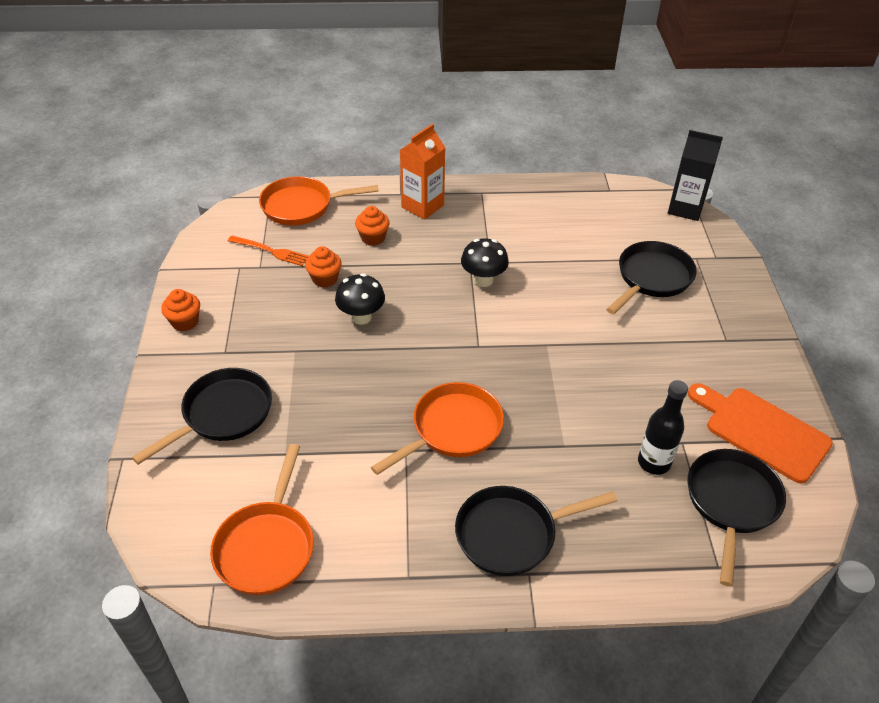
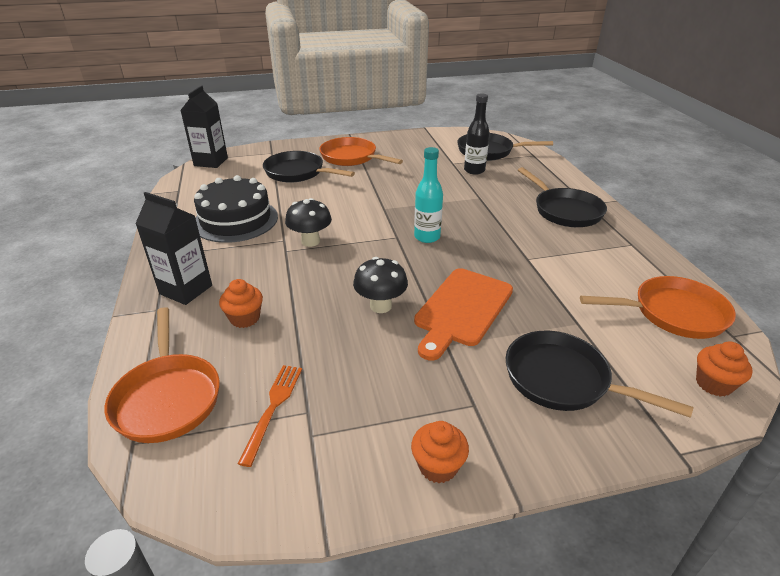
camera: 100 degrees left, 10 degrees down
(325, 279) = (324, 344): orange cupcake -> orange cupcake (713, 384)
(422, 206) = (186, 290): orange carton -> black carton
(452, 429) = (493, 240): orange pan -> orange pan (351, 157)
(472, 371) = (427, 237): none -> turquoise bottle
(537, 230) = (236, 220): none -> black cake
(761, 431) = (431, 143): orange cutting board -> orange cutting board (462, 309)

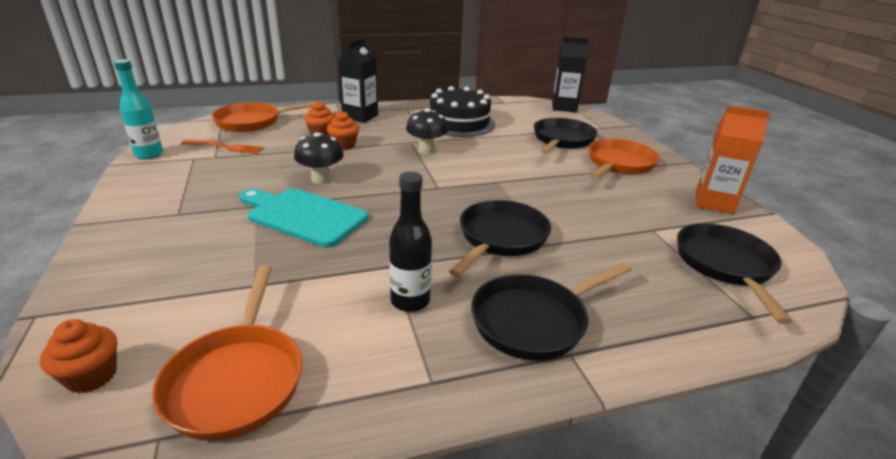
camera: 85 degrees right, 5 degrees down
(413, 139) = (714, 203): none -> orange carton
(427, 237) = (439, 203): turquoise bottle -> turquoise bottle (149, 155)
(438, 466) = (133, 196): orange cupcake -> orange cupcake (344, 145)
(462, 309) = (303, 216): orange cutting board -> turquoise cutting board
(474, 170) = (638, 246): black bottle -> black bottle (410, 301)
(563, 380) = (175, 261): black pan -> black pan (500, 238)

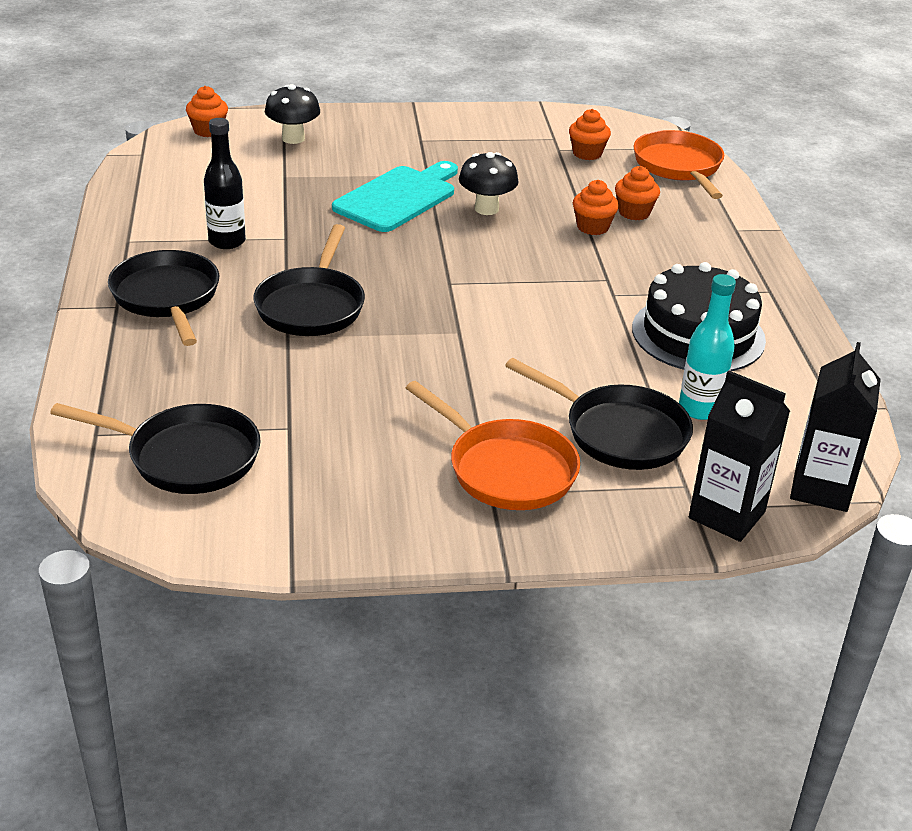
camera: 100 degrees right, 5 degrees up
(149, 155) = (565, 116): turquoise bottle -> turquoise bottle (699, 409)
(225, 147) = (587, 153): orange fork -> orange cupcake
(237, 379) = (176, 173): orange pan -> none
(360, 116) = (715, 245): black carton -> black carton (727, 515)
(426, 150) = (574, 288): black mushroom -> black mushroom (293, 138)
(500, 238) = (311, 306): black pan -> black pan turned 60 degrees clockwise
(714, 203) = (343, 525): orange carton -> none

